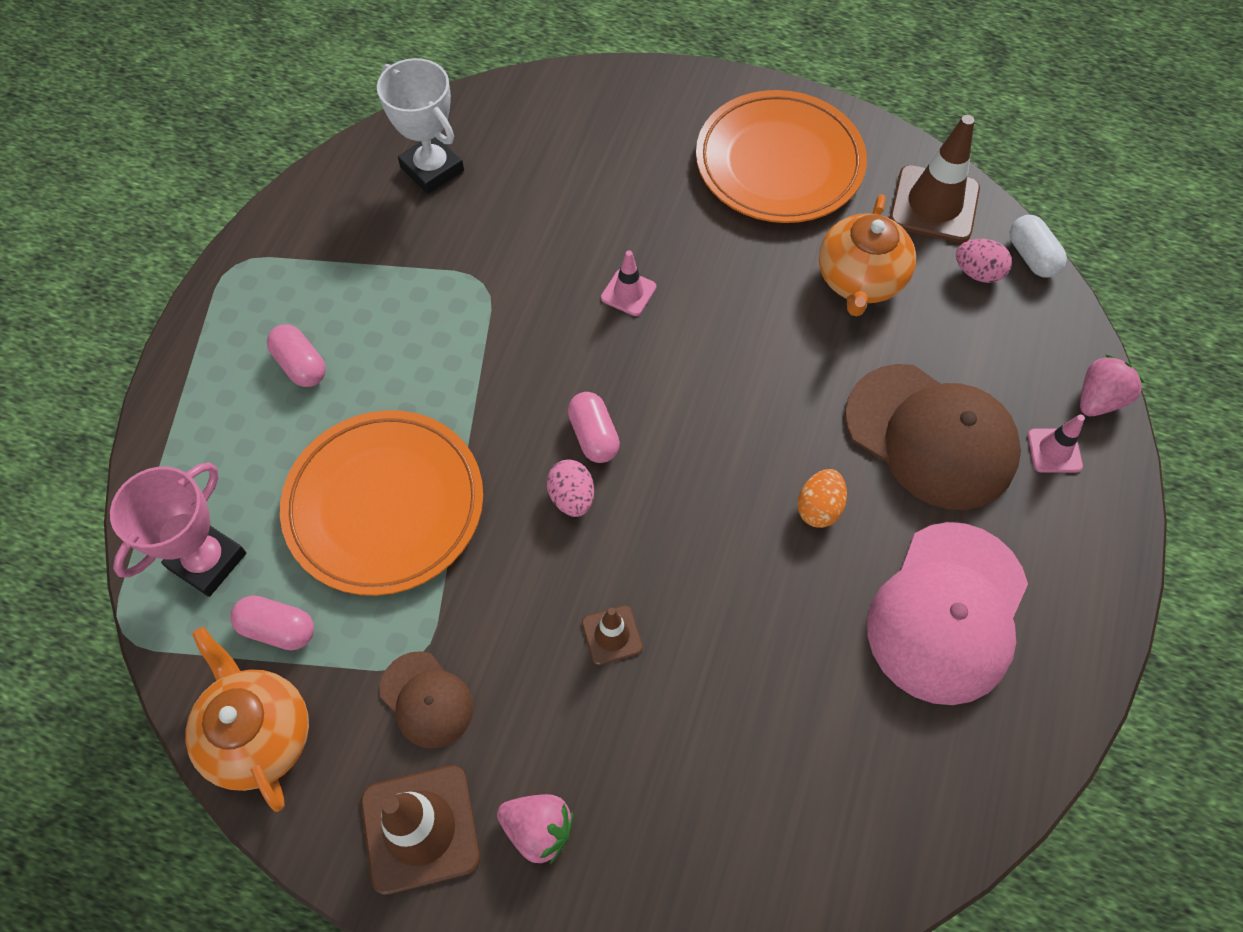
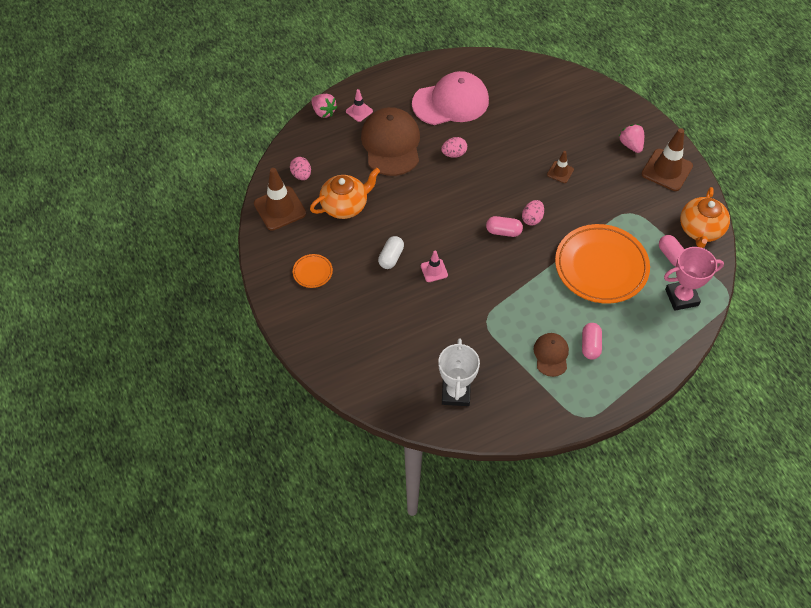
camera: 135 degrees left, 5 degrees down
(426, 699) = (637, 199): brown cap -> brown cap (551, 355)
(593, 436) = (503, 231): pink capsule -> pink capsule turned 75 degrees clockwise
(779, 163) = (312, 272): orange plate -> orange plate, size x0.42
(819, 508) = (454, 154): orange egg -> pink egg
(1031, 257) = (275, 164): white capsule -> white capsule (391, 257)
(1098, 399) = (323, 112): pink strawberry -> pink strawberry turned 135 degrees counterclockwise

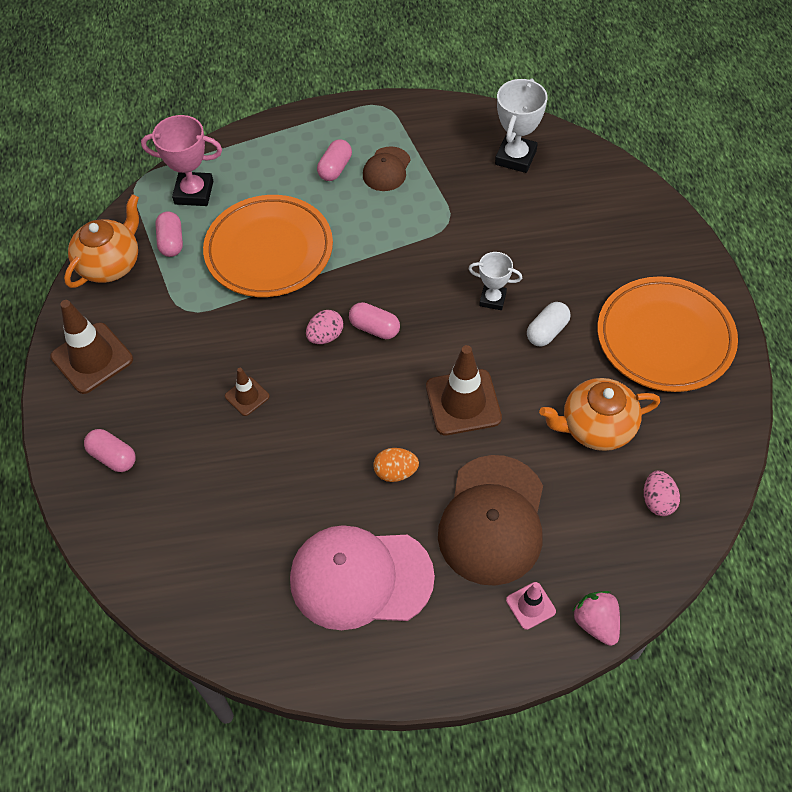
camera: 160 degrees left, 0 degrees up
(280, 208) = (701, 450): brown traffic cone -> brown traffic cone (463, 402)
(312, 272) = (665, 338): orange plate -> orange plate, size x2.35
(434, 270) = (492, 299): pink traffic cone -> white trophy
(454, 154) = (395, 472): pink egg -> orange egg
(615, 123) = (113, 457): none -> pink capsule
(631, 145) = (115, 412): pink strawberry -> none

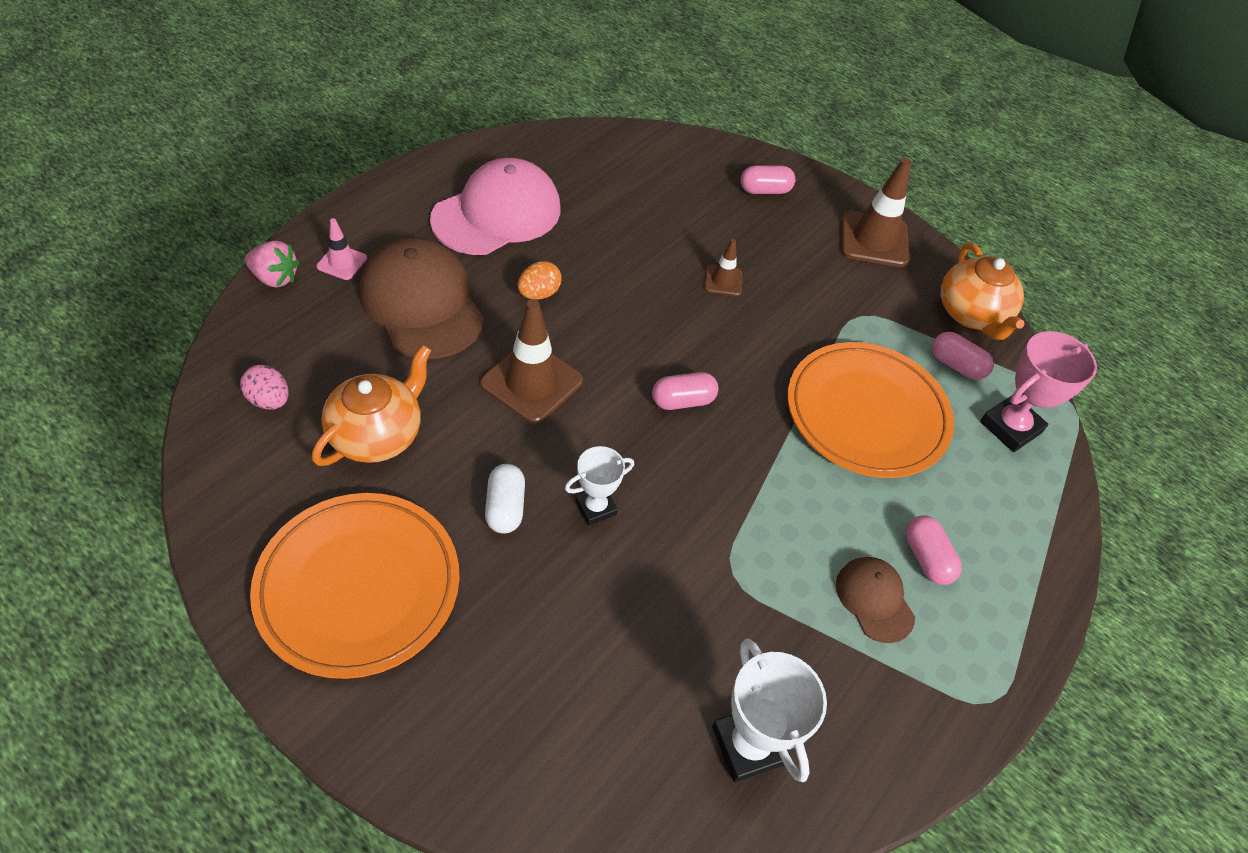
camera: 130 degrees right, 5 degrees down
(325, 336) = (718, 366): pink egg -> none

